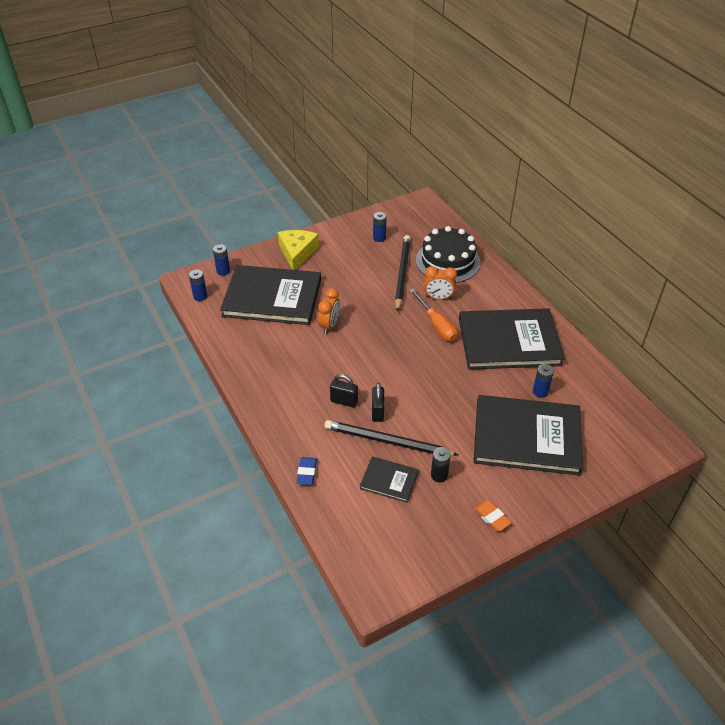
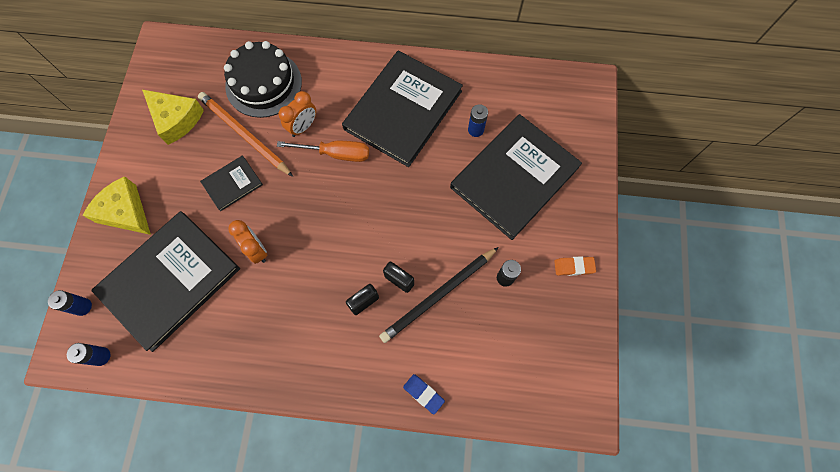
camera: 55 degrees left, 25 degrees up
(379, 238) = (176, 119): blue battery -> yellow cheese
(389, 480) = (482, 324): black book -> black book (232, 184)
(402, 274) = (244, 135): black pencil -> orange pencil

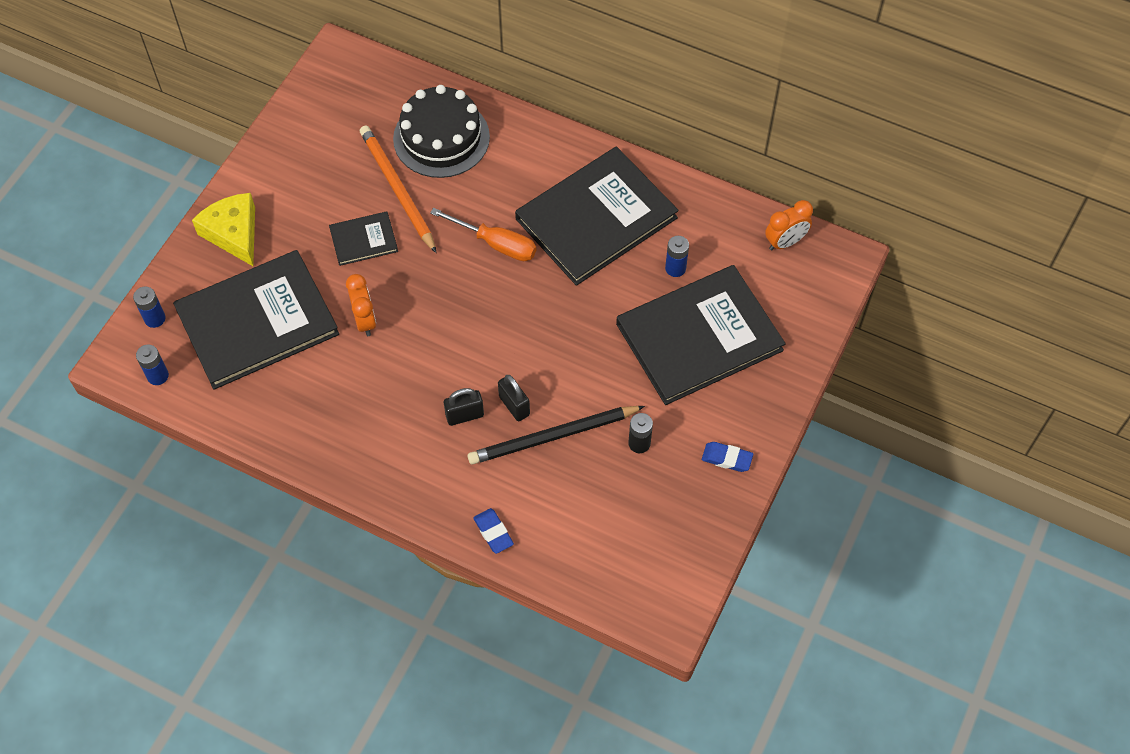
camera: 20 degrees right, 10 degrees down
(176, 119) = (325, 148): yellow cheese -> none
(303, 127) = (469, 201): orange clock -> orange clock (785, 242)
(573, 267) = (727, 458): orange eraser -> blue eraser

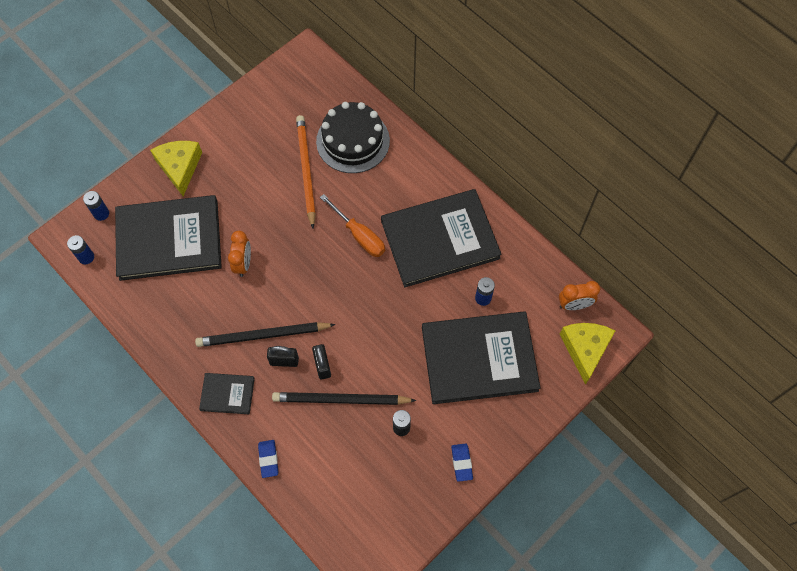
camera: 20 degrees right, 5 degrees up
(363, 240) = (267, 201): black book -> black book (227, 394)
(425, 395) = (263, 335): none -> black pencil
(727, 458) = (461, 463): blue eraser -> blue eraser turned 45 degrees clockwise
(818, 287) = (585, 349): none -> yellow cheese

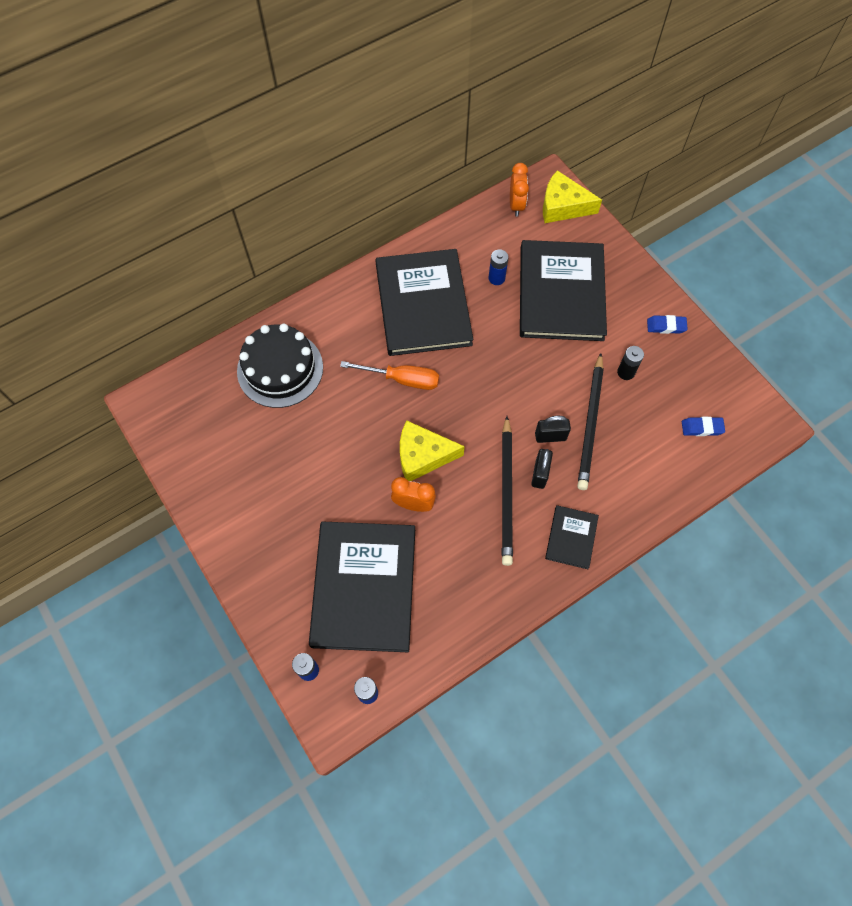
camera: 80 degrees left, 0 degrees up
(180, 167) = (265, 566): yellow cheese -> yellow cheese (423, 455)
(268, 459) = (649, 502): blue eraser -> blue eraser (702, 428)
(306, 171) = (307, 423): orange pencil -> none
(359, 235) = (402, 379): orange screwdriver -> orange screwdriver turned 45 degrees clockwise

